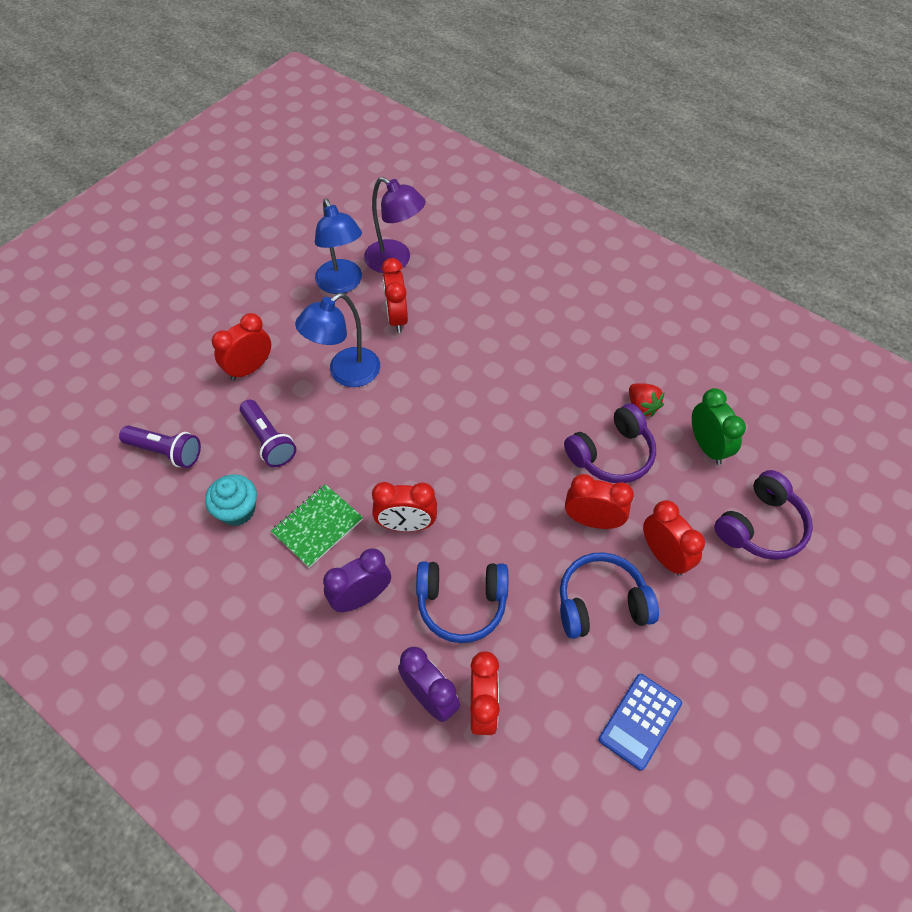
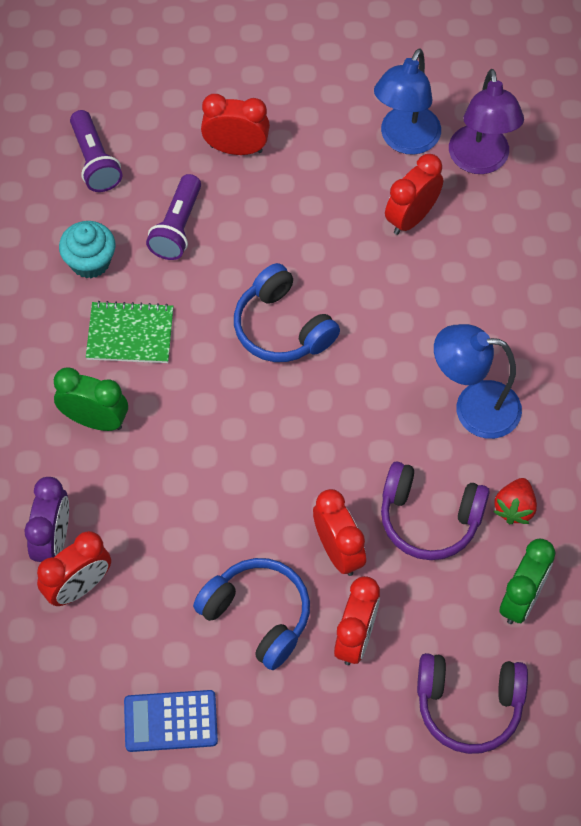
camera: 50 degrees right, 5 degrees up
(345, 373) = (305, 227): blue lamp -> blue lamp (473, 407)
(361, 597) = (95, 420): purple clock -> green clock
(406, 525) = (194, 401): red clock -> none
(461, 603) = (157, 502): blue headphones -> blue headphones (282, 328)

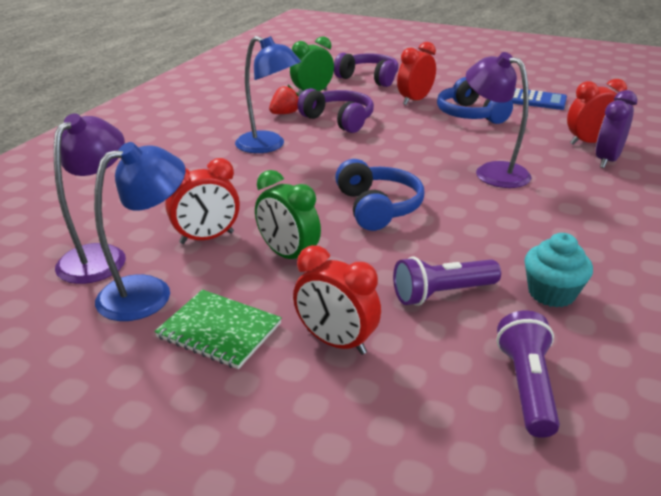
camera: 155 degrees left, 30 degrees down
(95, 420) = (564, 200): green clock -> green clock (288, 255)
(130, 334) = (520, 236): green notebook -> green notebook (219, 330)
(177, 227) = (442, 293): purple flashlight -> purple flashlight turned 150 degrees counterclockwise
(185, 453) = (492, 172): none -> purple lamp
(338, 551) = (405, 122): red clock -> none

